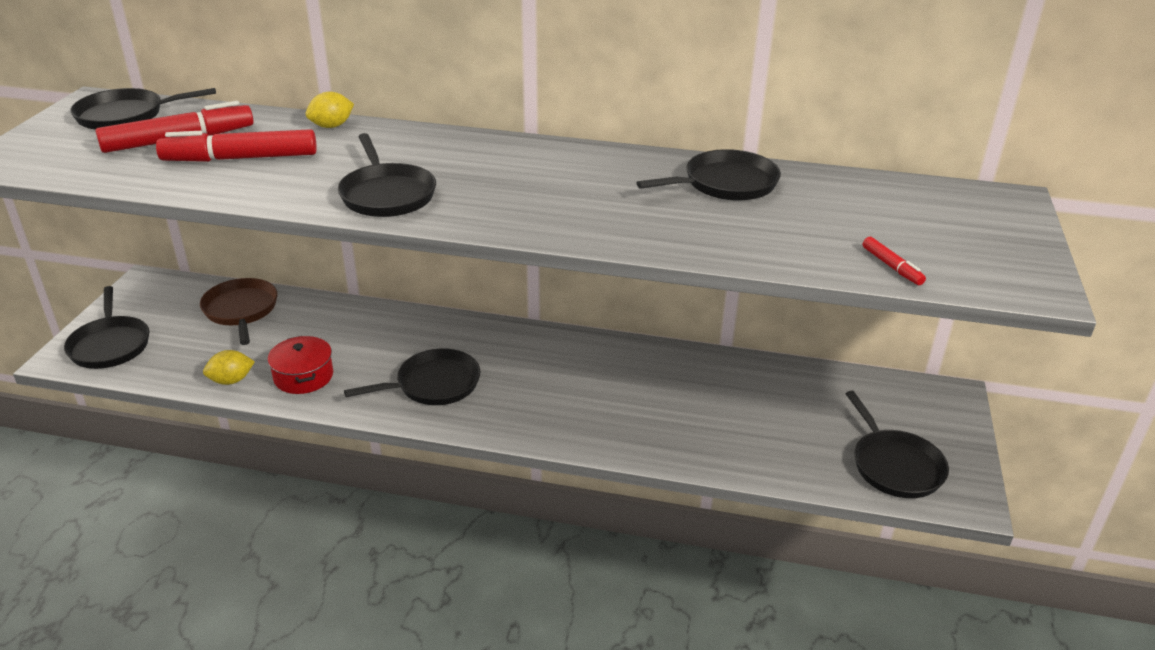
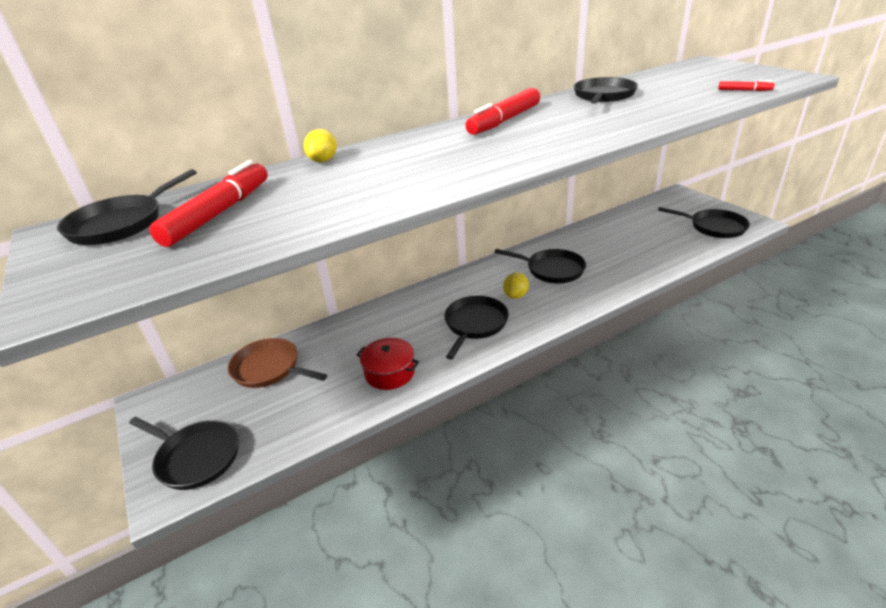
camera: 40 degrees left, 0 degrees up
(231, 380) = (344, 409): yellow lemon -> yellow lemon (515, 295)
(240, 158) = (305, 199): red marker -> red marker (504, 121)
(387, 195) = (462, 168): black pan -> black pan (552, 270)

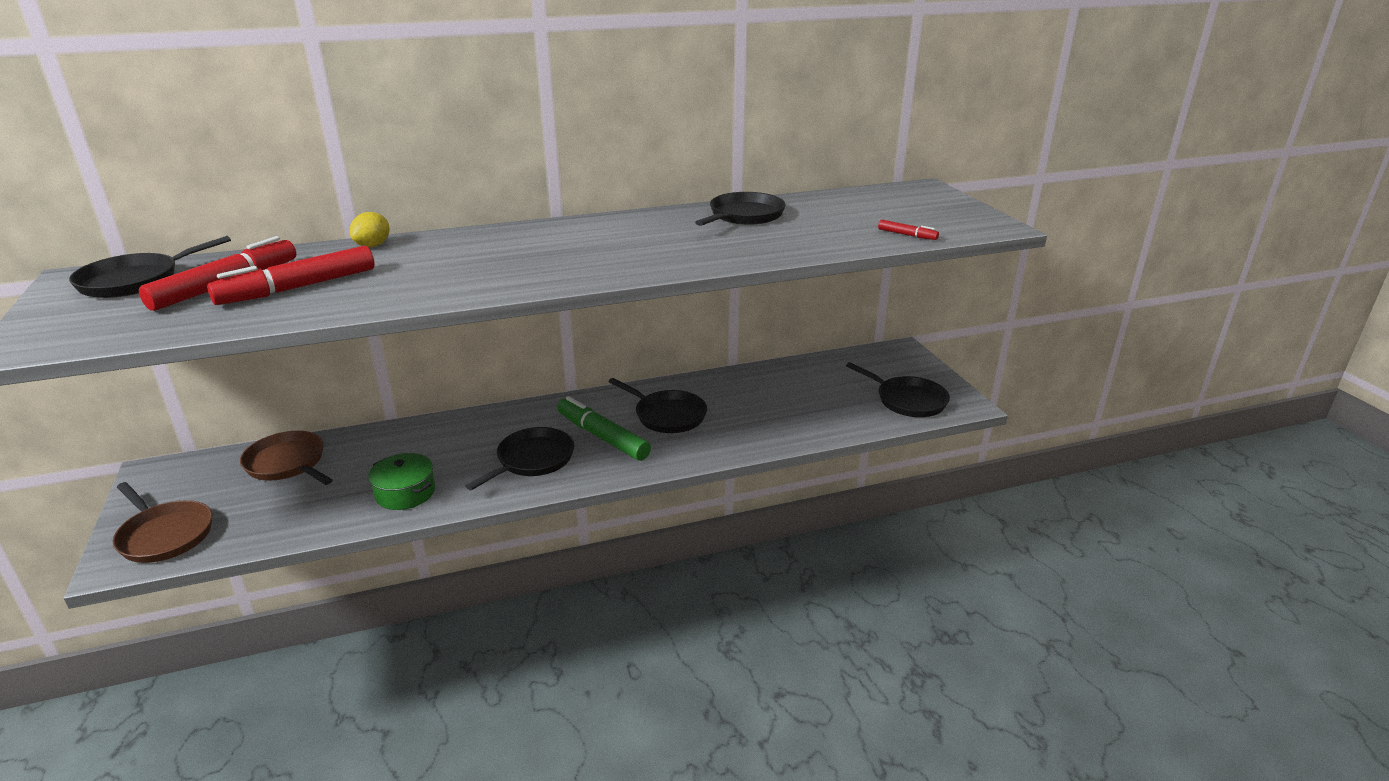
camera: 10 degrees right, 5 degrees down
(196, 457) = (165, 535): black pan -> brown pan
(389, 373) = (405, 493): red pot -> green pot
(504, 121) = (601, 229): red marker -> red marker (298, 288)
(515, 295) = (602, 437): yellow lemon -> green marker

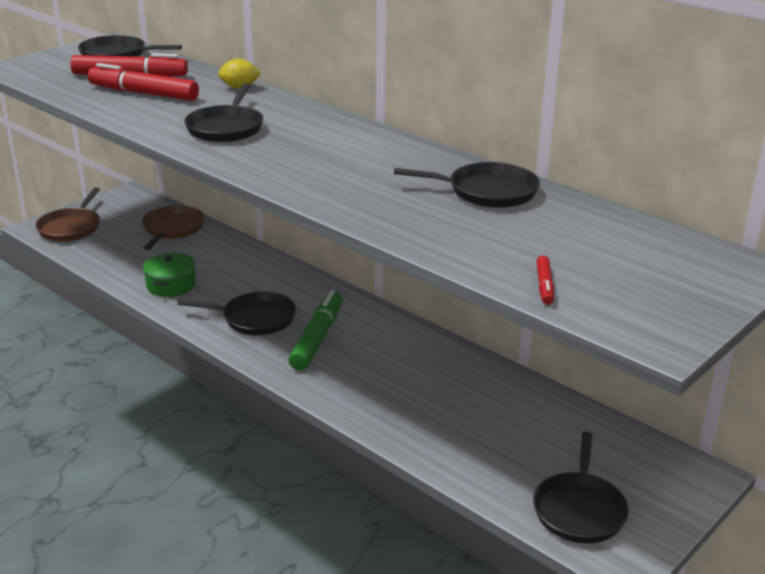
camera: 60 degrees right, 0 degrees up
(667, 415) = (384, 359): black pan -> black pan (226, 128)

